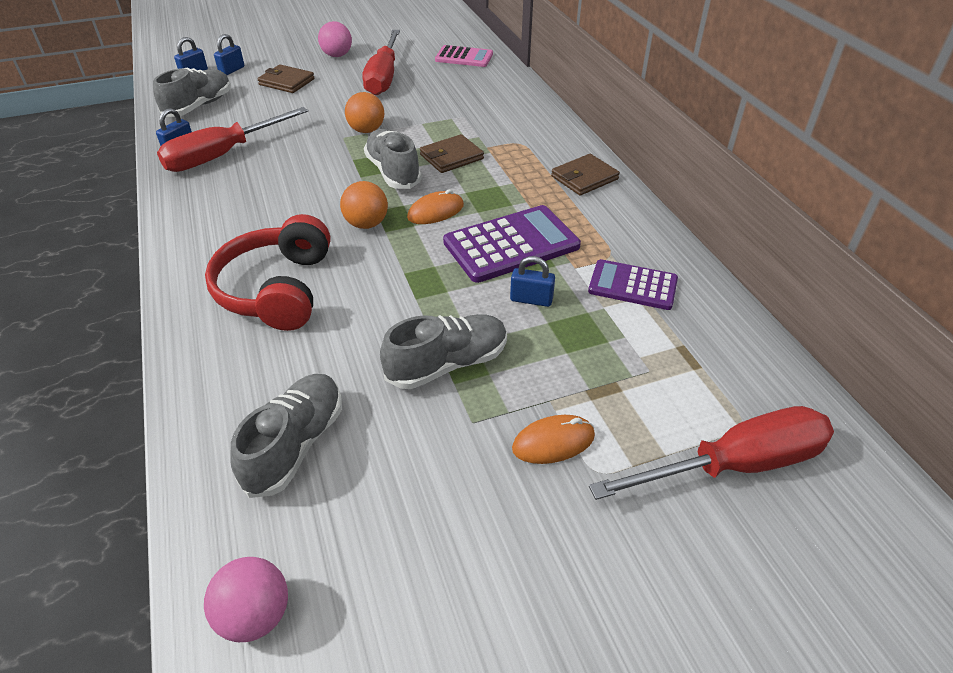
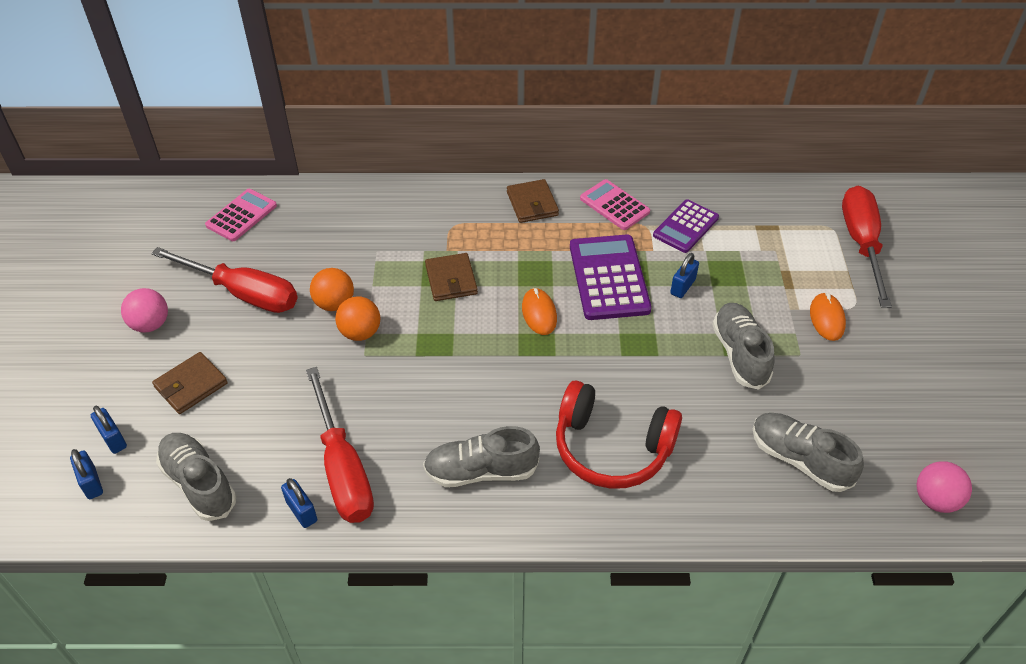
camera: 70 degrees left, 5 degrees up
(366, 224) = (537, 366): orange ball -> orange ball (334, 303)
(393, 172) = (456, 328): grey shoe -> grey shoe (481, 471)
(625, 228) = (614, 205): none -> pink calculator

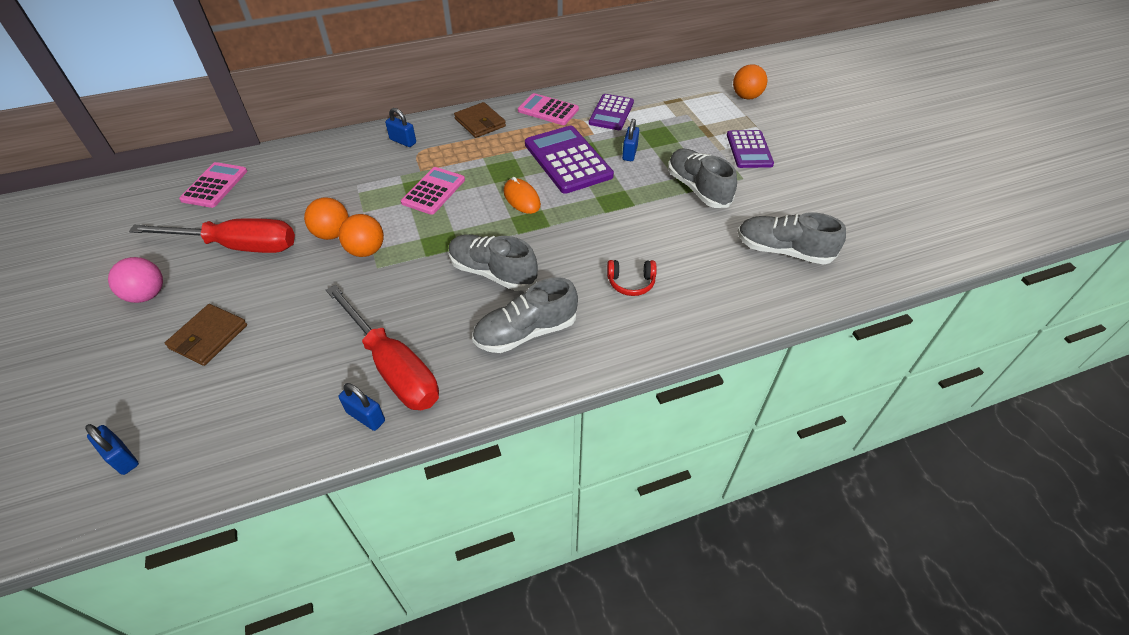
camera: 20 degrees left, 0 degrees up
(113, 439) = (136, 408): blue padlock -> blue padlock (403, 141)
(199, 484) = (247, 423): grey shoe -> grey shoe (493, 272)
(451, 279) = (433, 191): brown wallet -> pink calculator
(611, 448) = (631, 283): red headphones -> red headphones, size x0.45
(827, 318) = (749, 150): orange mouse -> purple calculator
(861, 244) = (746, 97): red screwdriver -> orange ball
(935, 500) = (896, 251): pink ball -> none

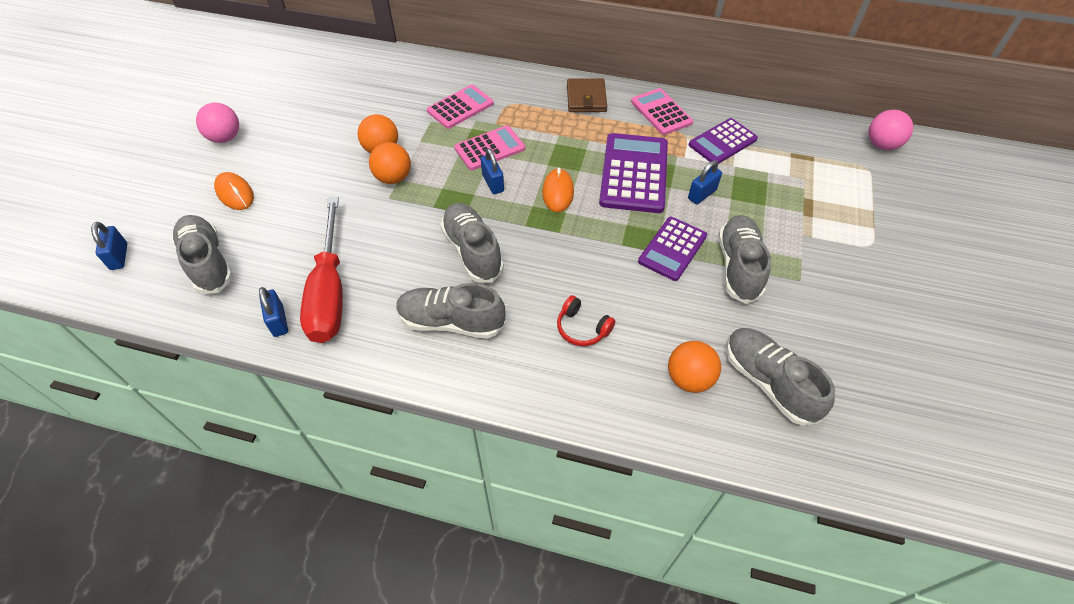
camera: 35 degrees right, 5 degrees up
(208, 337) = (235, 193): brown wallet -> orange mouse
(215, 185) = (336, 66): pink calculator -> pink calculator (460, 107)
(238, 246) = (310, 127): red screwdriver -> none
(238, 409) = (208, 262): none -> grey shoe
(403, 141) = (505, 88): blue padlock -> blue padlock (493, 183)
(714, 73) = (881, 145): none -> pink ball
(746, 97) = (894, 188): orange ball -> orange ball (689, 378)
(749, 150) = (838, 251): purple calculator -> purple calculator (672, 249)

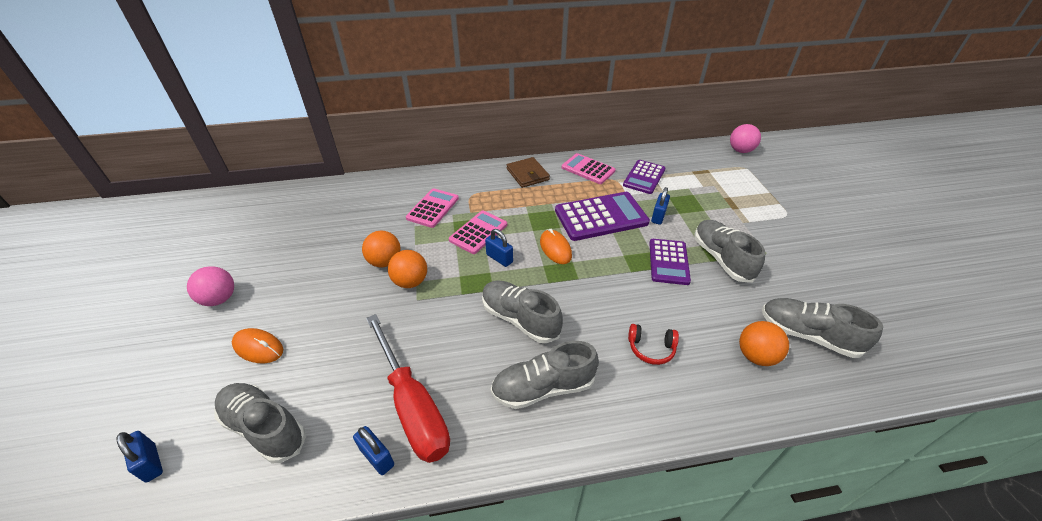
camera: 25 degrees left, 10 degrees down
(634, 173) = (601, 217): purple calculator -> purple calculator turned 90 degrees clockwise

